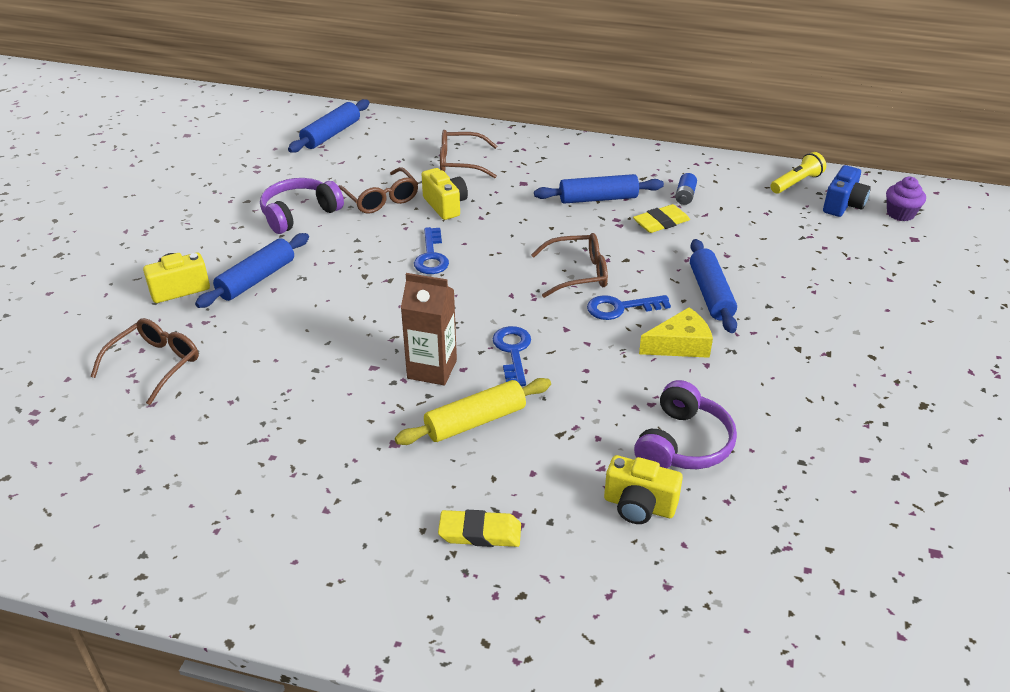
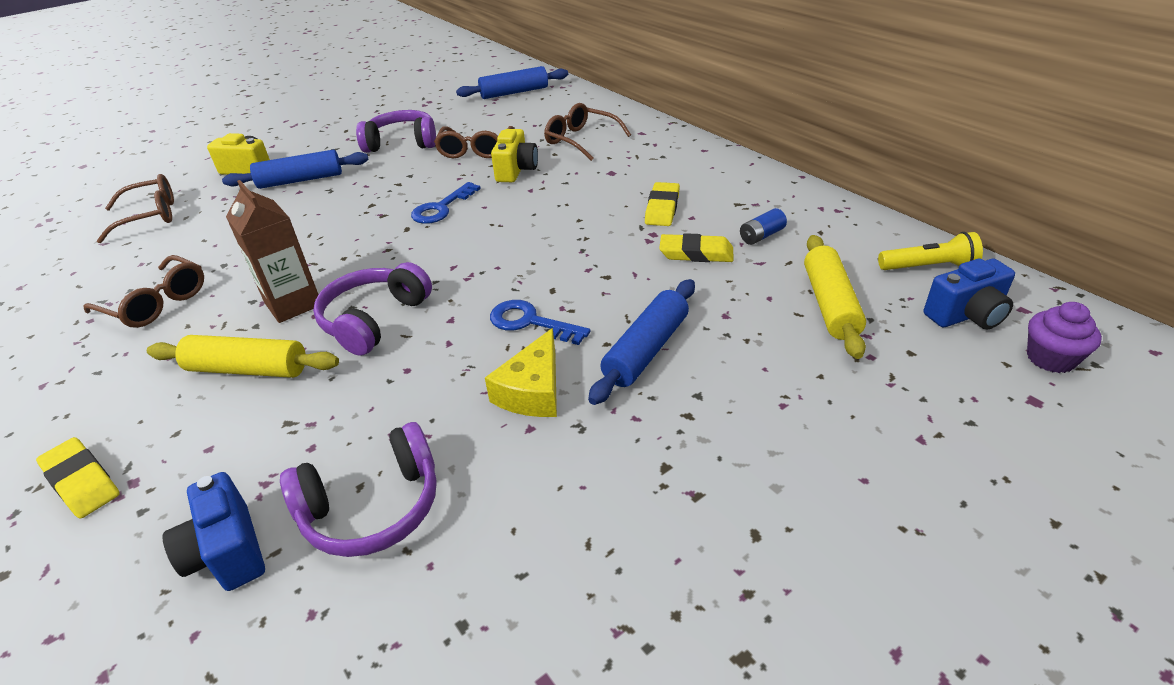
camera: 40 degrees right, 0 degrees up
(512, 352) = (374, 319): blue key -> purple headphones
(578, 273) = (540, 271): brown glasses -> brown glasses (156, 303)
(598, 199) = (662, 208): blue rolling pin -> yellow eraser
(639, 506) = (228, 552): yellow camera -> blue camera
(680, 345) = (533, 391): yellow cheese -> yellow cheese turned 90 degrees clockwise
(773, 226) = (830, 304): none -> yellow rolling pin

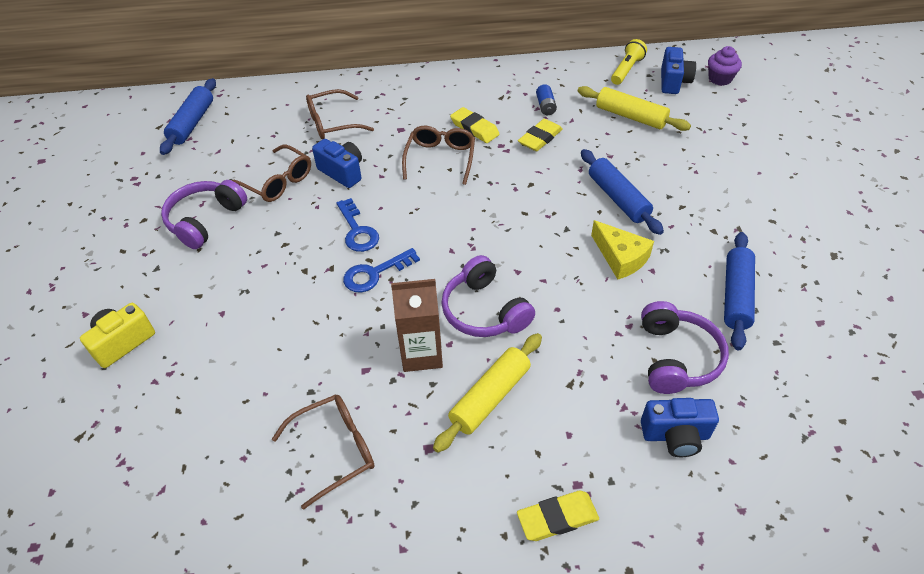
camera: 60 degrees left, 10 degrees up
(150, 216) = (141, 441): brown glasses -> brown glasses (440, 159)
(300, 180) = (199, 307): blue rolling pin -> blue rolling pin (736, 296)
(516, 170) = (342, 172): yellow camera -> blue camera
(530, 322) = (552, 235): blue key -> blue key (375, 273)

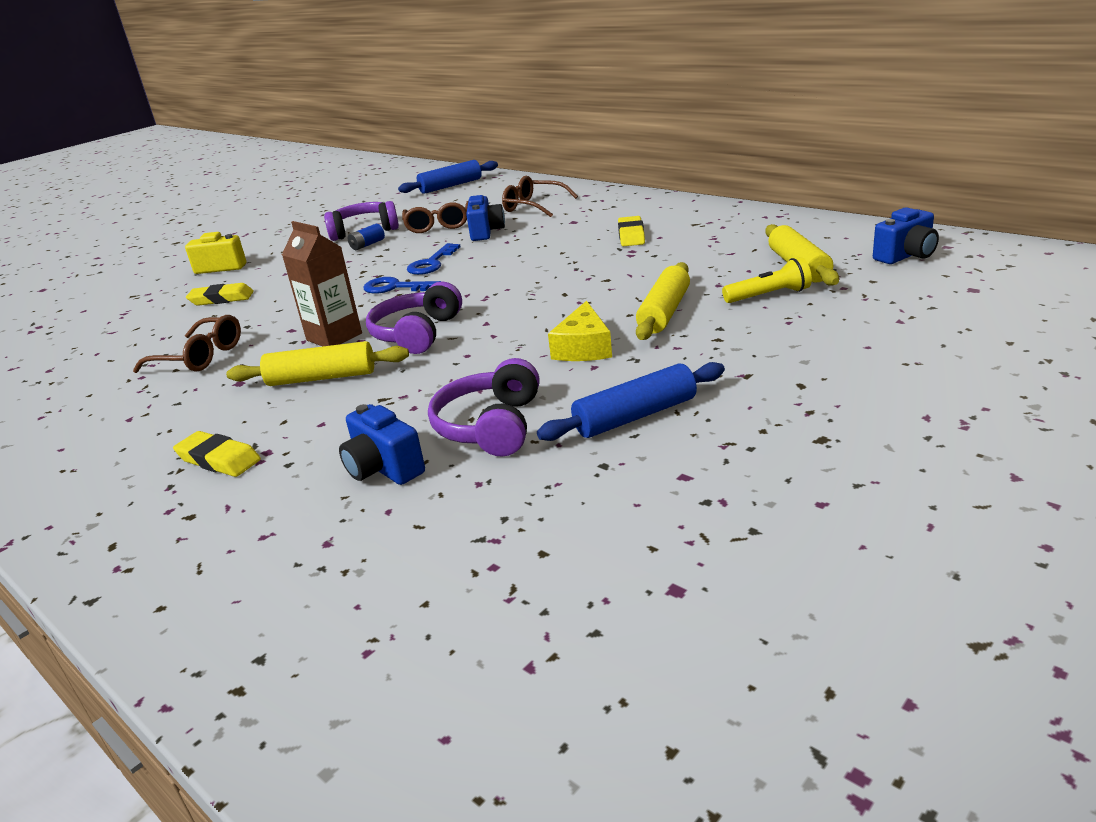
camera: 50 degrees right, 20 degrees down
(440, 159) = (567, 244): brown glasses -> none
(540, 138) = (675, 256): yellow eraser -> yellow eraser (221, 299)
(545, 106) = (724, 238): blue battery -> blue battery (367, 245)
(618, 198) = (664, 312): blue rolling pin -> yellow rolling pin
(626, 70) = (866, 235): yellow flashlight -> yellow flashlight (769, 295)
(676, 357) = (491, 426): purple headphones -> purple headphones turned 135 degrees clockwise
(720, 79) = (976, 267): purple cupcake -> none

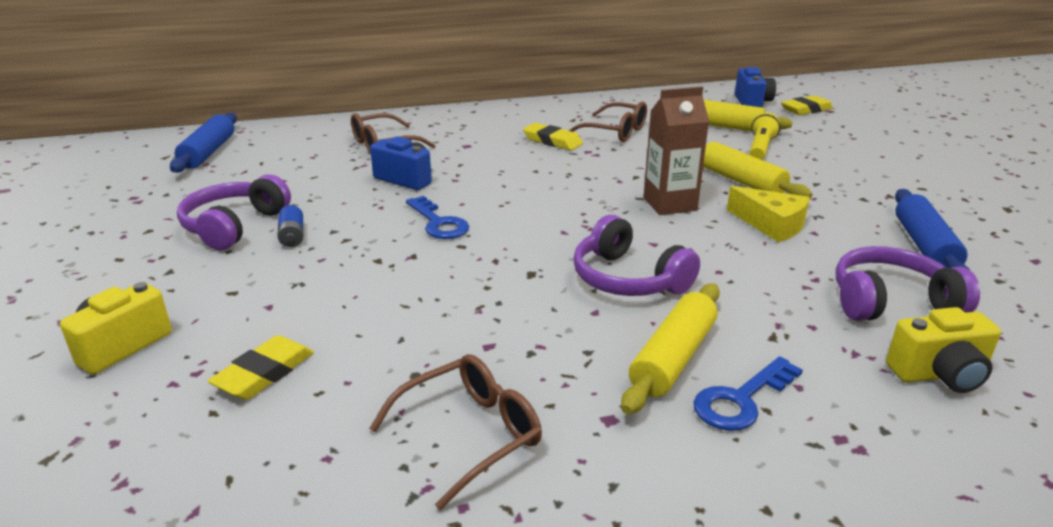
camera: 60 degrees left, 0 degrees up
(219, 459) = (833, 479): yellow eraser -> yellow eraser (806, 109)
(334, 337) = (561, 324): brown carton -> brown carton (669, 204)
(383, 469) = (939, 374): blue camera -> yellow camera
(395, 287) = (473, 257): blue key -> blue key (741, 400)
(438, 225) = (325, 190): brown glasses -> brown glasses (615, 132)
(491, 426) = (891, 302): purple headphones -> purple headphones turned 135 degrees clockwise

